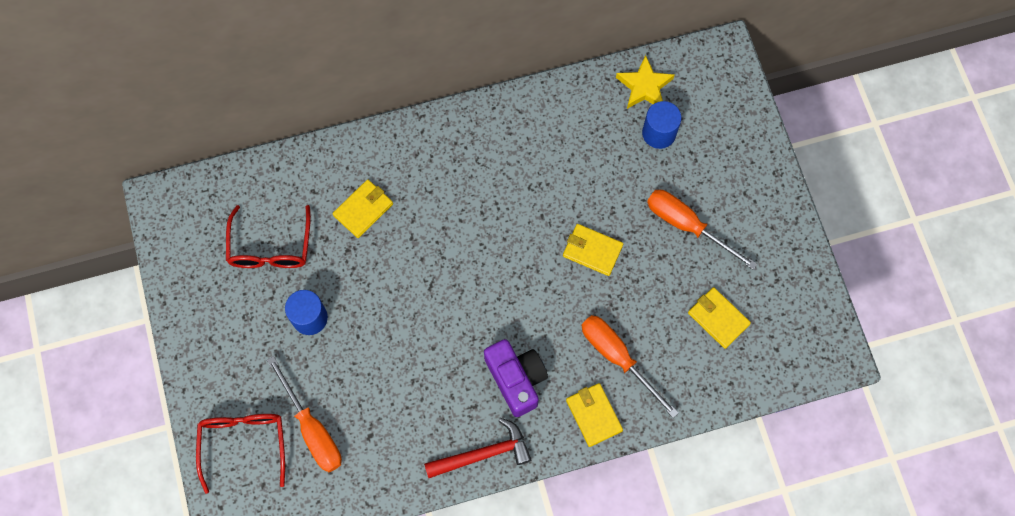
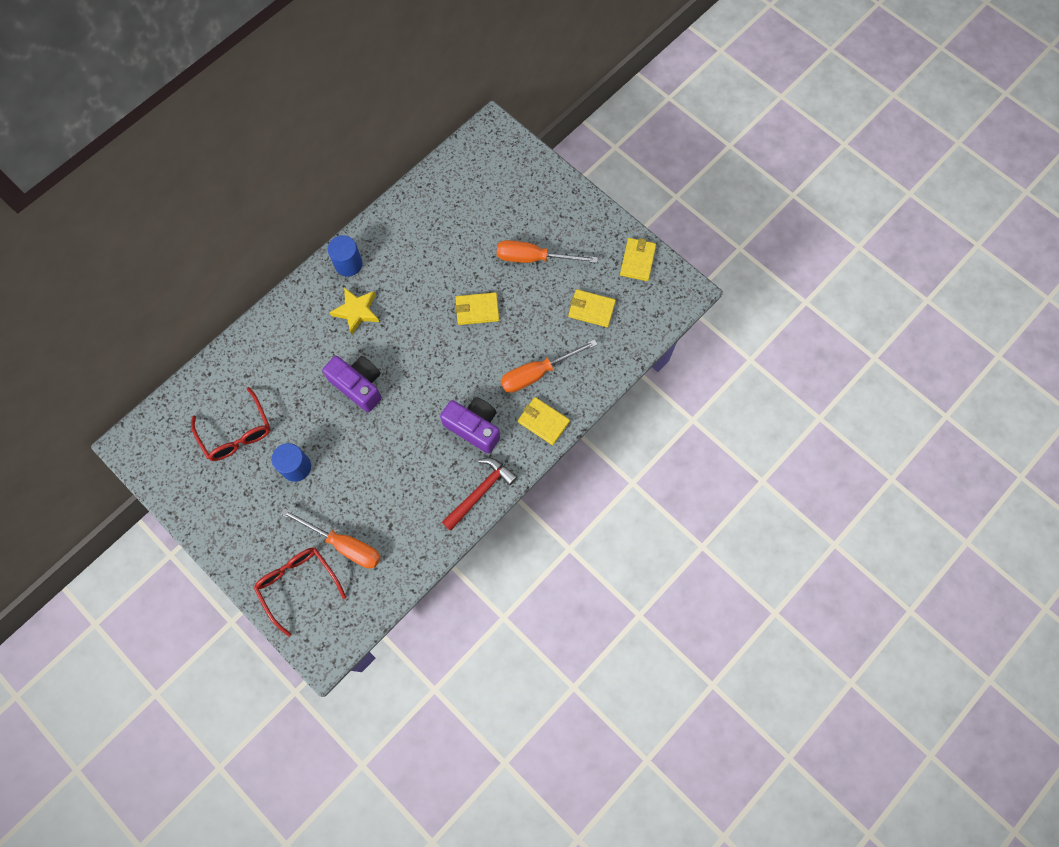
camera: 30 degrees left, 0 degrees up
(363, 209) = (292, 369): yellow wallet -> yellow wallet (637, 260)
(421, 265) = (358, 385): none -> purple camera
(617, 357) = (537, 373): orange screwdriver -> orange screwdriver turned 45 degrees counterclockwise
(644, 87) = (449, 179): yellow star -> yellow star (356, 311)
(659, 133) = (477, 205): blue cylinder -> blue cylinder (348, 264)

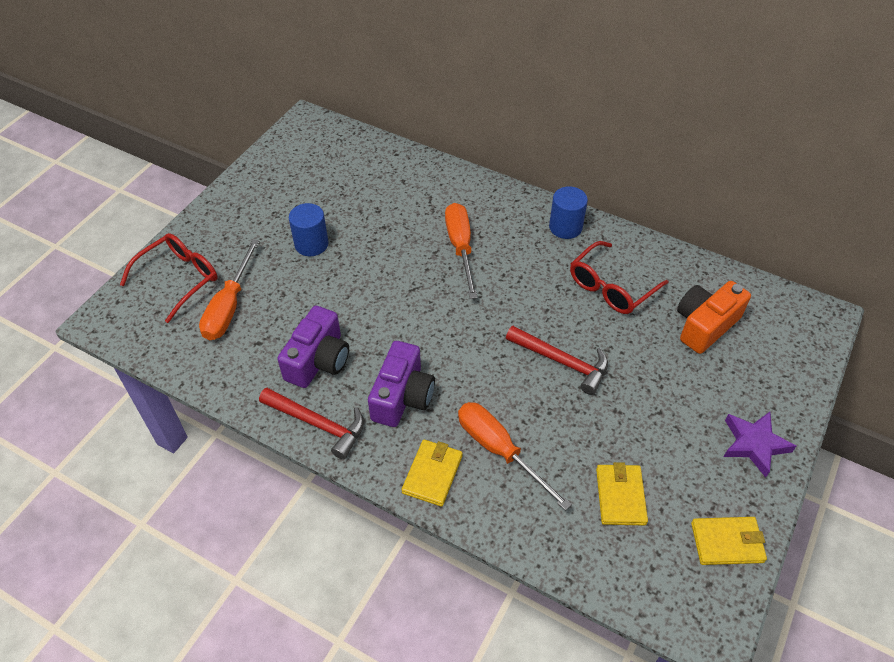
camera: 75 degrees right, 20 degrees down
(237, 433) = (338, 189): red glasses -> red glasses (611, 287)
(356, 311) = (510, 248): yellow star -> none
(358, 385) = (421, 272): purple camera -> purple camera (318, 360)
(475, 205) = (704, 325): none -> orange camera
(477, 310) = (562, 361): yellow wallet -> red hammer
(533, 258) = (663, 407): orange screwdriver -> orange screwdriver (460, 247)
(577, 216) = (754, 444): none -> purple star

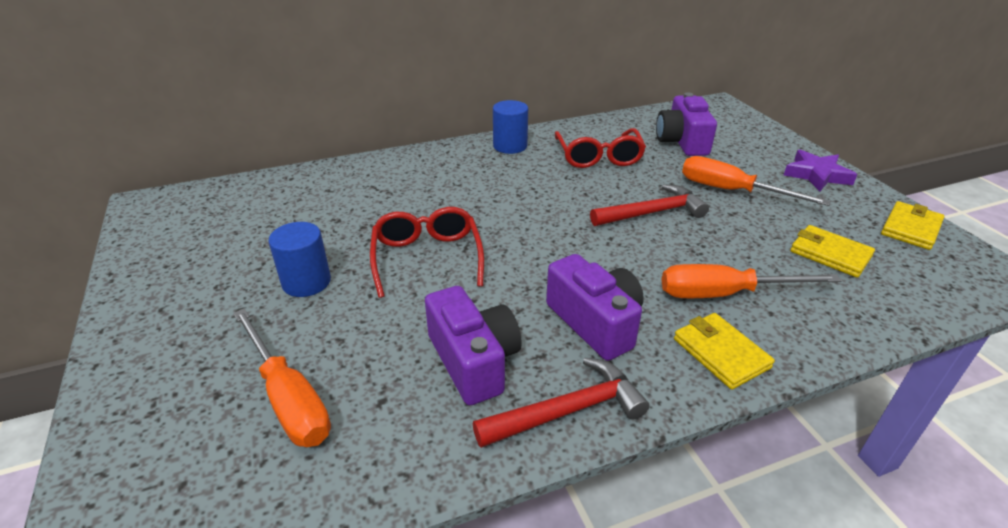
camera: 50 degrees left, 15 degrees down
(179, 279) = (167, 425): red glasses -> red glasses (427, 257)
(460, 247) = (456, 199): orange screwdriver -> orange screwdriver (731, 191)
(704, 325) = (682, 142): orange camera -> purple camera

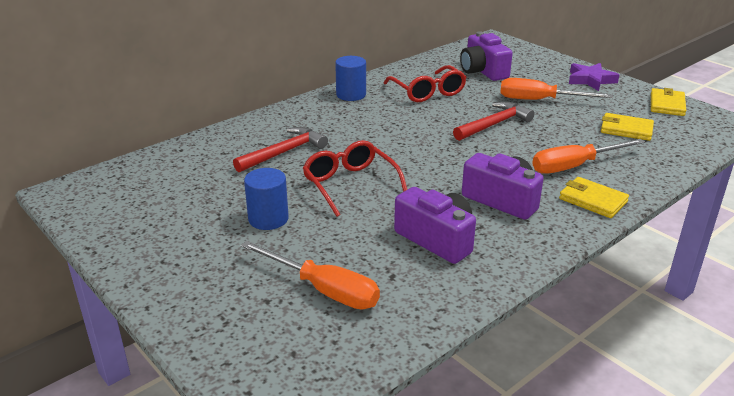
camera: 20 degrees left, 5 degrees down
(567, 411) = (519, 252): red hammer -> red hammer (283, 152)

